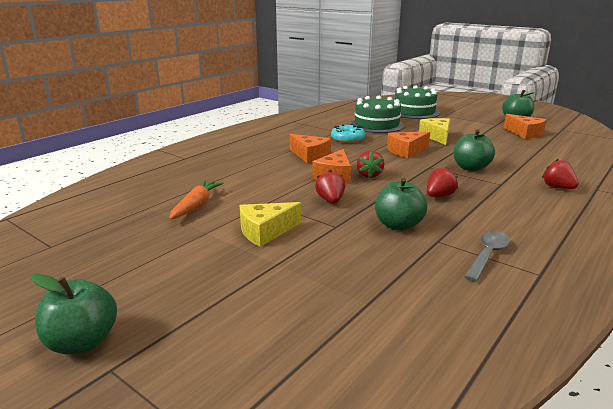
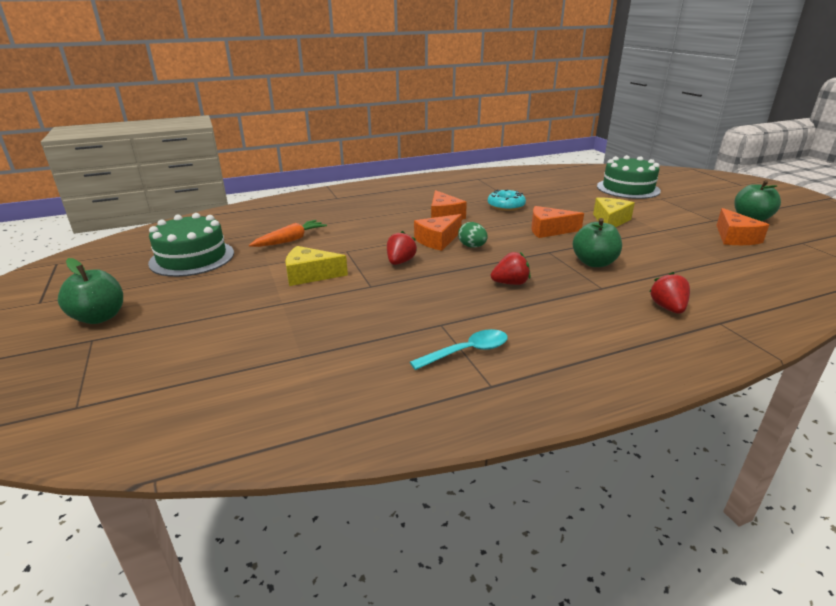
camera: 30 degrees right, 5 degrees up
(369, 175) = (472, 246): red strawberry -> green egg
(376, 125) = (560, 196): green cake -> green cake (192, 258)
(398, 225) = (426, 300): green apple -> none
(487, 255) = (467, 352): grey spoon -> turquoise spoon

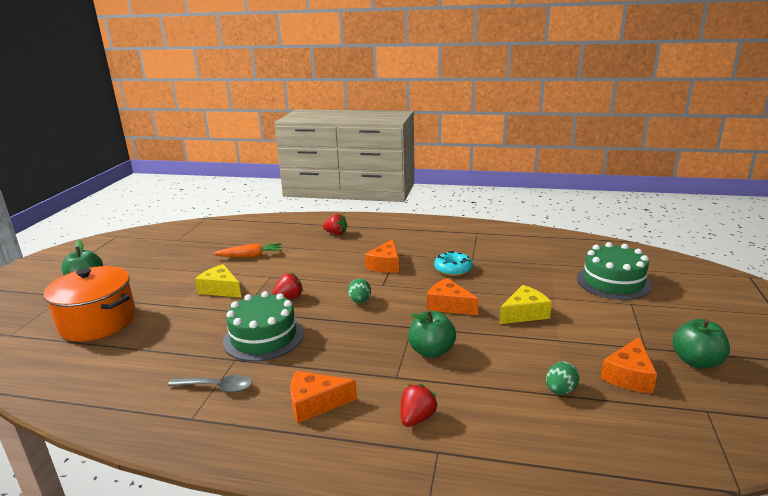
camera: 35 degrees right, 5 degrees down
(192, 258) = (179, 253): green cake -> green cake (263, 337)
(202, 349) = (98, 322): none -> orange pot
(437, 240) = (344, 287): orange cheese -> orange cheese (315, 403)
(467, 352) = (217, 387): turquoise spoon -> grey spoon
(510, 283) = (333, 345): red strawberry -> red strawberry (336, 233)
(716, 258) = (560, 390): none -> green egg

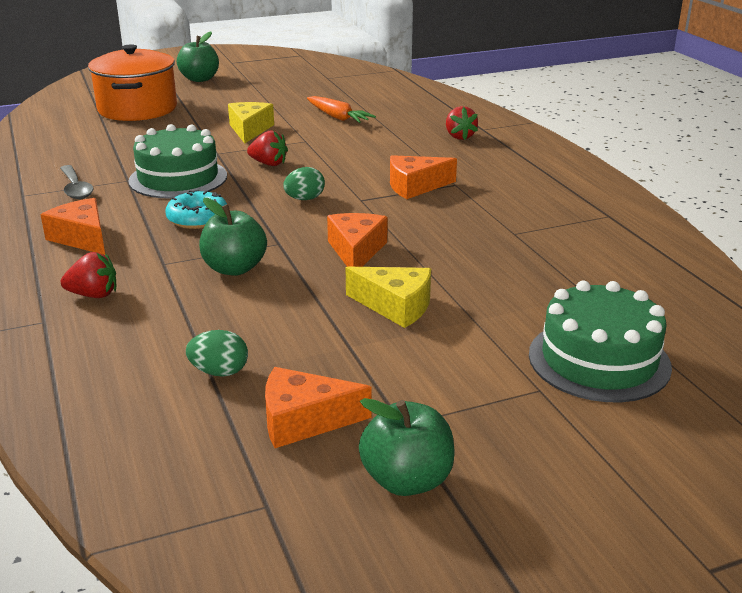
camera: 55 degrees right, 5 degrees up
(453, 269) = (462, 228): turquoise donut -> turquoise donut (197, 219)

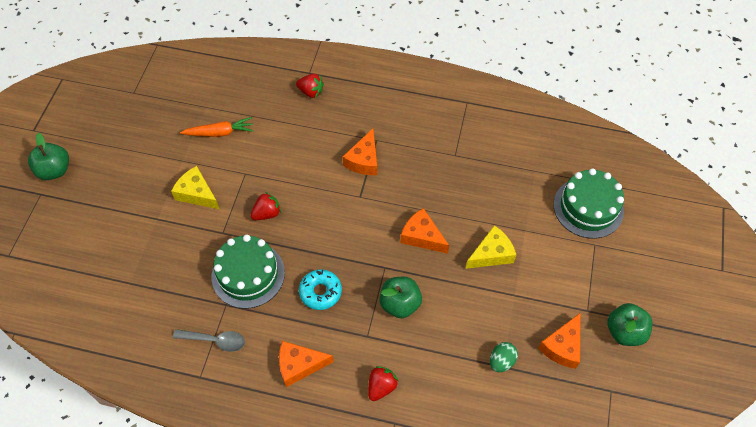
camera: 55 degrees left, 30 degrees up
(137, 109) = (86, 241): orange pot -> none
(304, 199) = (336, 223): green egg -> none

